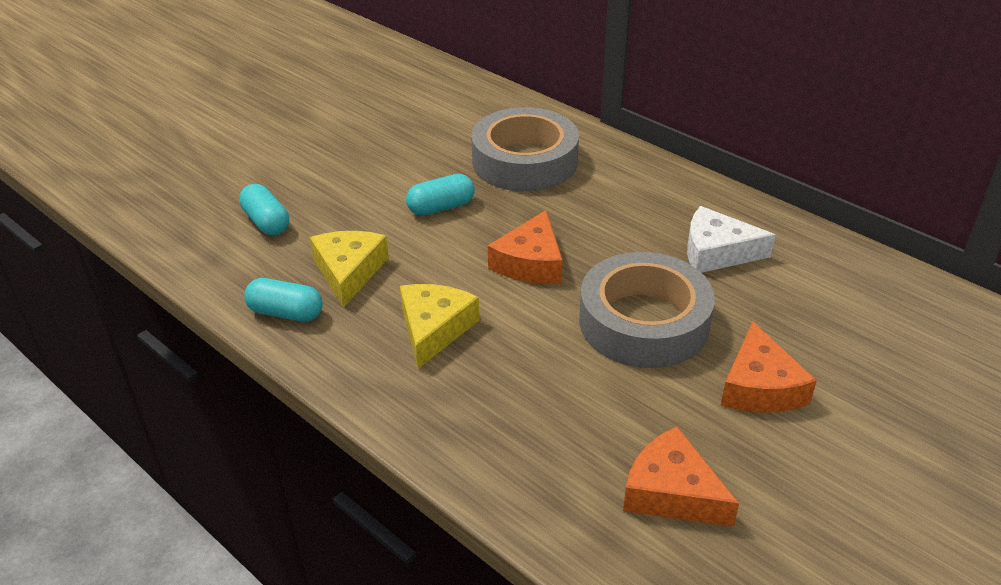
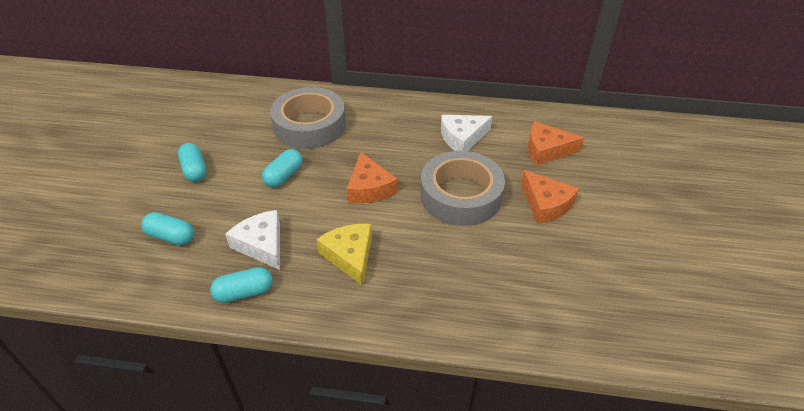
camera: 35 degrees left, 5 degrees up
(349, 271) = (262, 245): yellow cheese -> white cheese
(350, 162) = (194, 170): none -> turquoise capsule
(671, 492) = (556, 284): orange cheese -> orange cheese (546, 150)

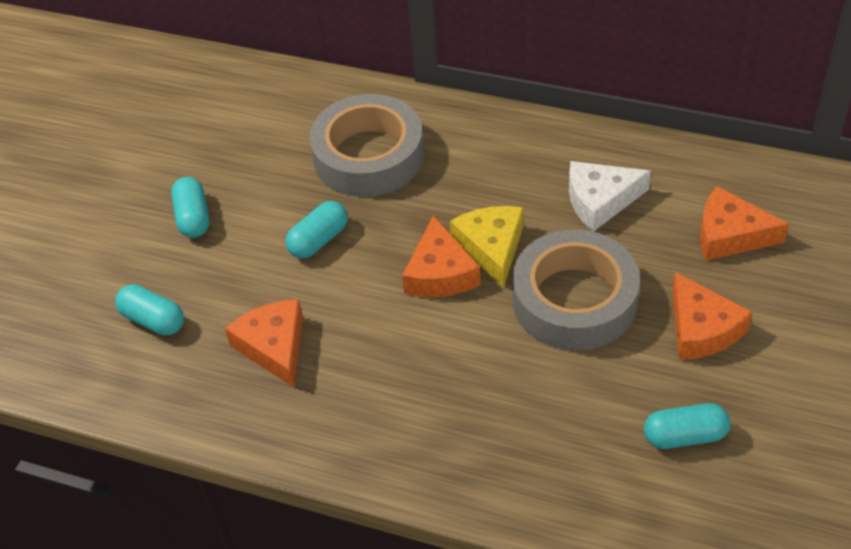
camera: 15 degrees right, 5 degrees up
(244, 292) = (242, 415): turquoise capsule -> turquoise capsule (685, 436)
(262, 245) = (274, 346): white cheese -> orange cheese
(350, 256) = (393, 378): yellow cheese -> yellow cheese (491, 247)

